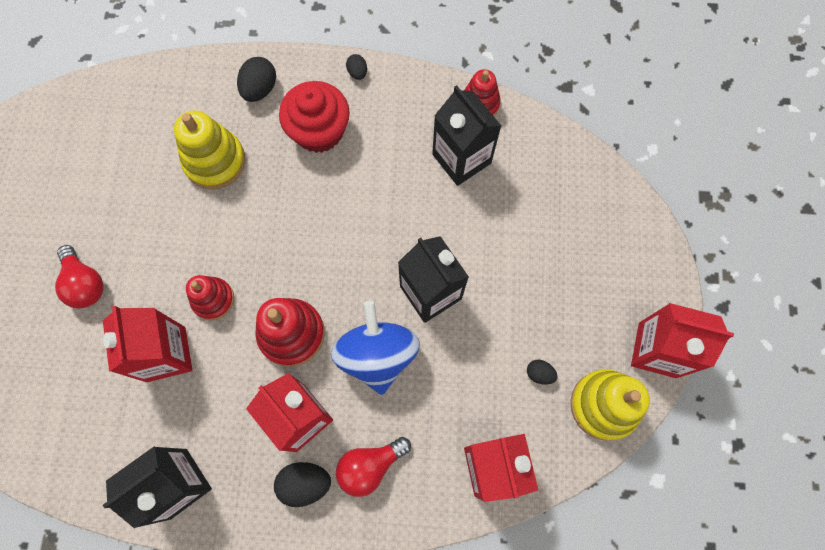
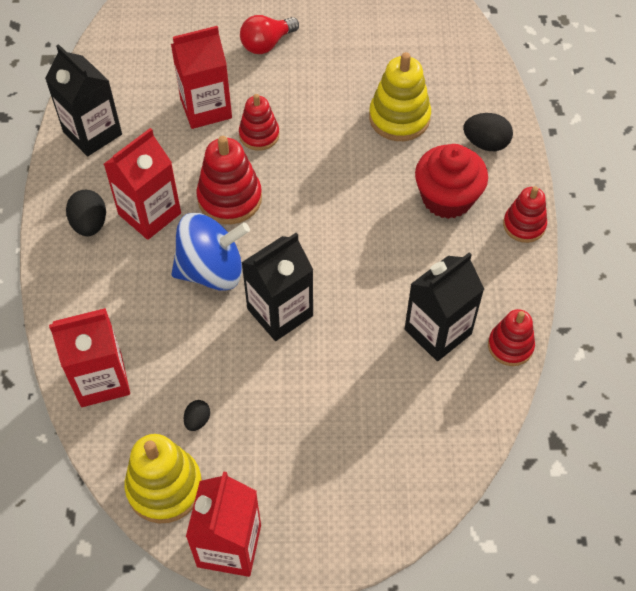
camera: 85 degrees right, 15 degrees down
(357, 73) = (524, 225): black egg -> red stacking toy
(370, 466) = (104, 273): red light bulb -> none

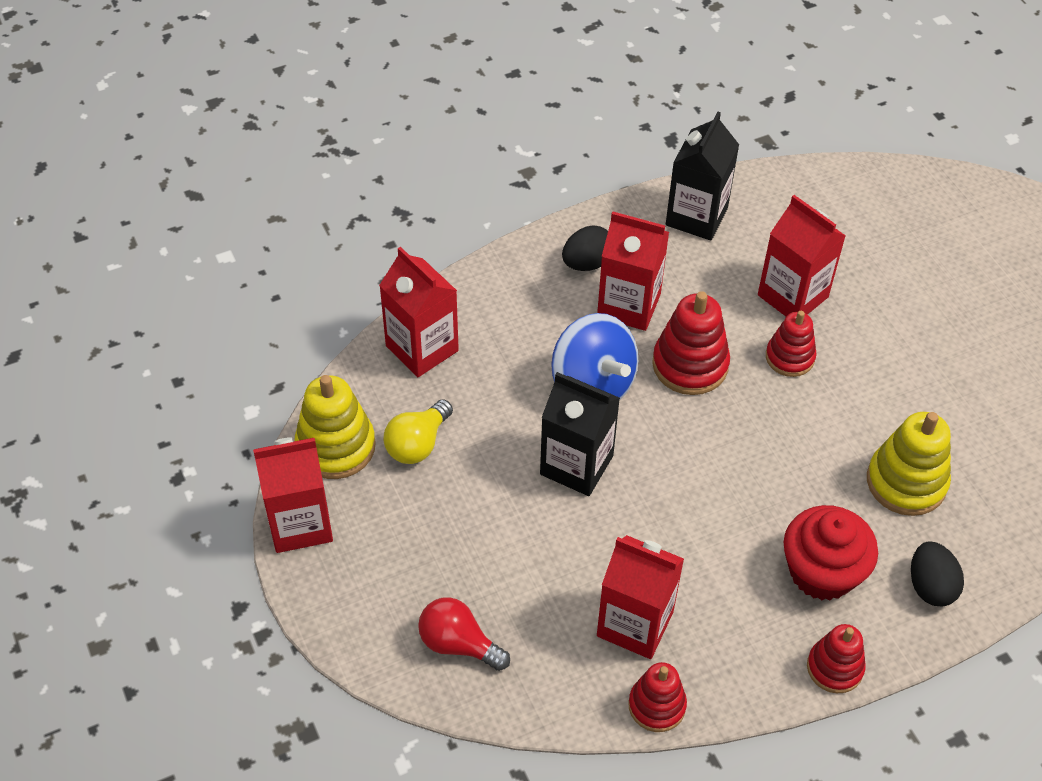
camera: 65 degrees right, 5 degrees down
(197, 420) = (417, 444): black egg -> yellow light bulb
(266, 44) = (921, 314): red light bulb -> red light bulb (458, 644)
(438, 331) = (635, 624): black carton -> red carton

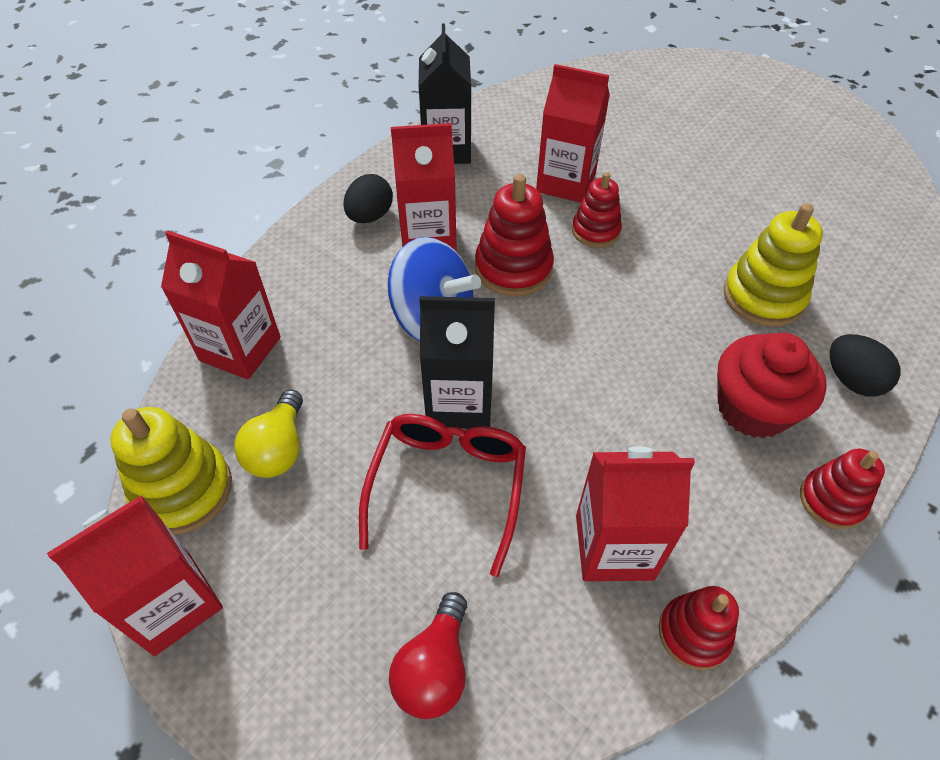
camera: 25 degrees left, 0 degrees up
(458, 644) = (434, 668): red light bulb -> red light bulb turned 75 degrees counterclockwise
(532, 526) = (447, 486): none -> red glasses

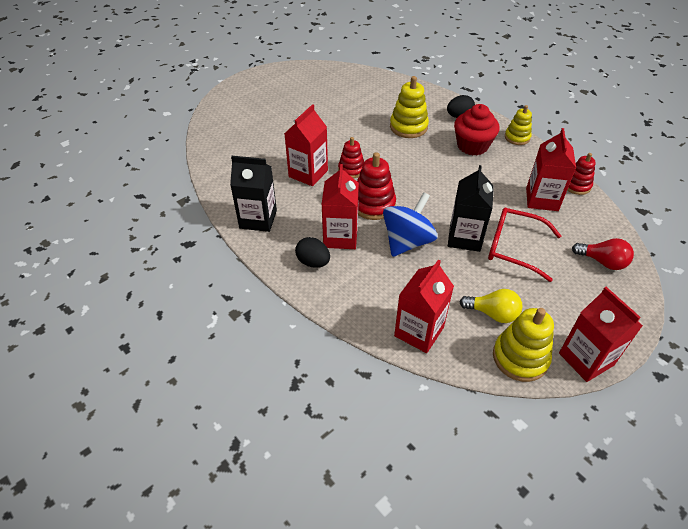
camera: 80 degrees left, 5 degrees down
(832, 500) = (517, 137): red stacking toy -> yellow stacking toy

